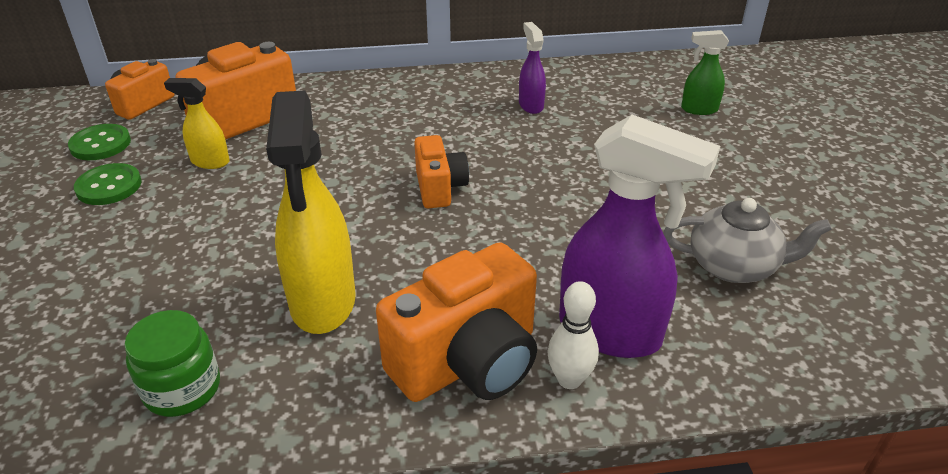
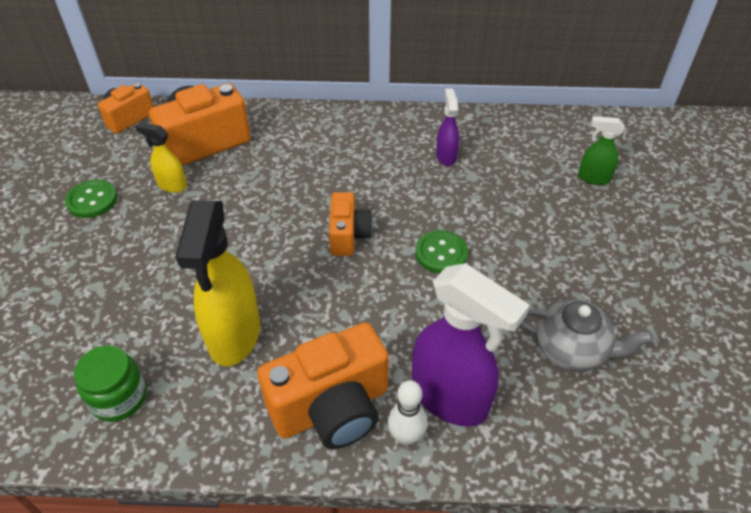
camera: 10 degrees right, 10 degrees up
(100, 144) = (91, 156): green button -> green button (441, 253)

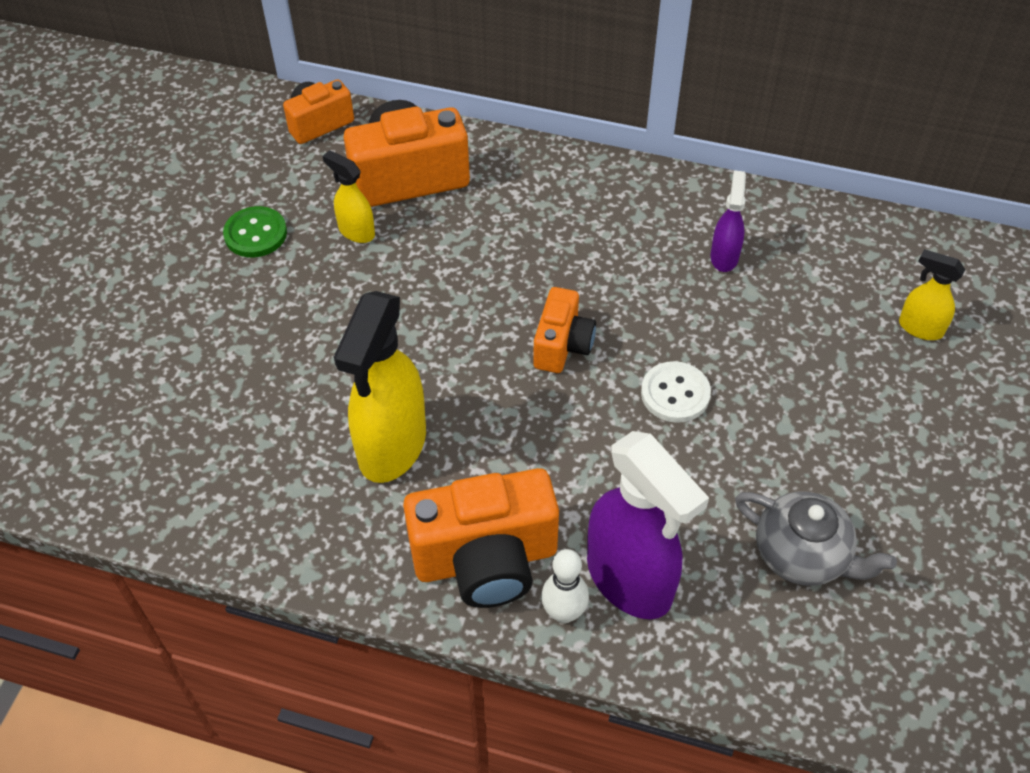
camera: 15 degrees right, 5 degrees up
(119, 397) = (247, 492): green jar -> none
(441, 253) = (675, 394): green button -> white button
(593, 178) = (920, 328): green spray bottle -> yellow spray bottle

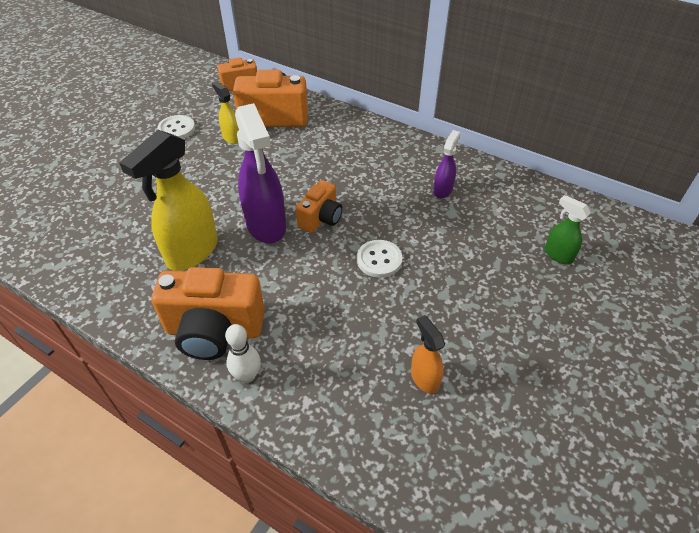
camera: 15 degrees right, 5 degrees down
(255, 234) = (177, 129): green button -> white button
(630, 580) = (300, 366): purple spray bottle -> purple spray bottle (266, 225)
(802, 554) = (424, 378): grey teapot -> orange spray bottle
(920, 328) = (558, 255): yellow spray bottle -> green spray bottle

